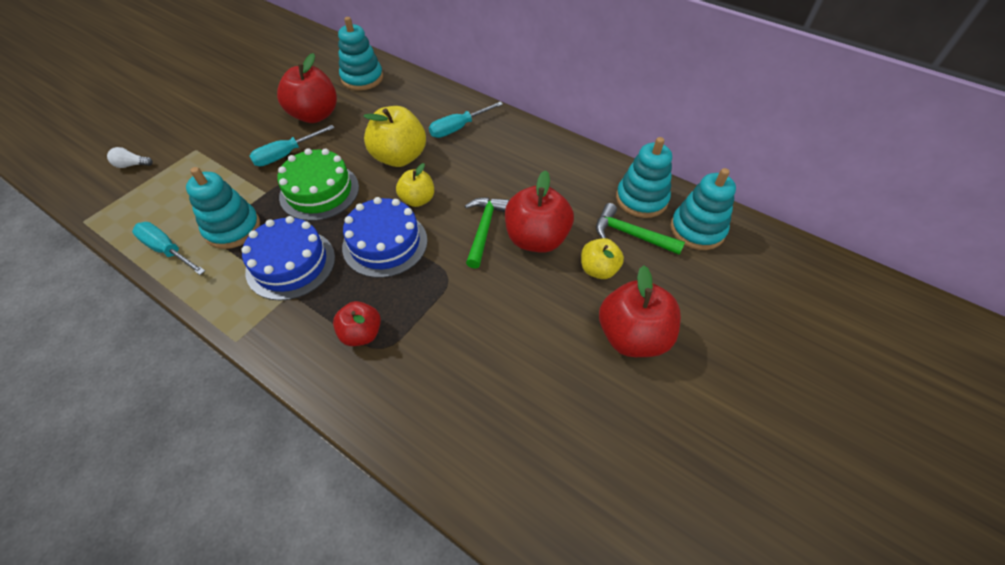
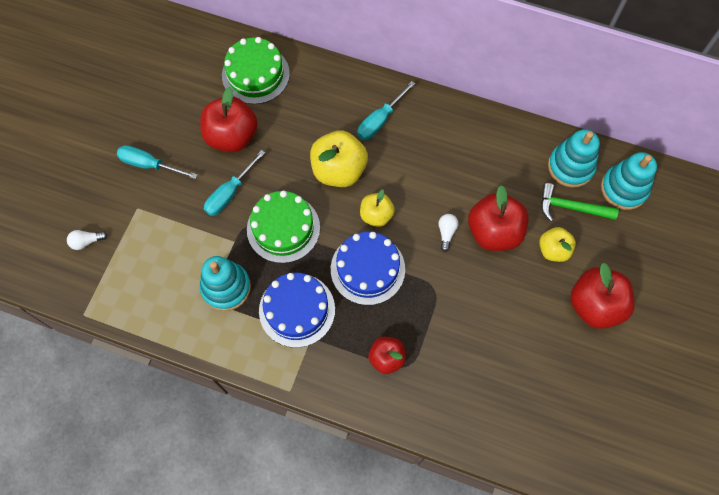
camera: 15 degrees left, 15 degrees up
(167, 250) = (181, 324): turquoise screwdriver -> turquoise screwdriver (149, 165)
(362, 78) = (255, 74): turquoise stacking toy -> green cake
(484, 229) = (446, 233): green hammer -> white light bulb

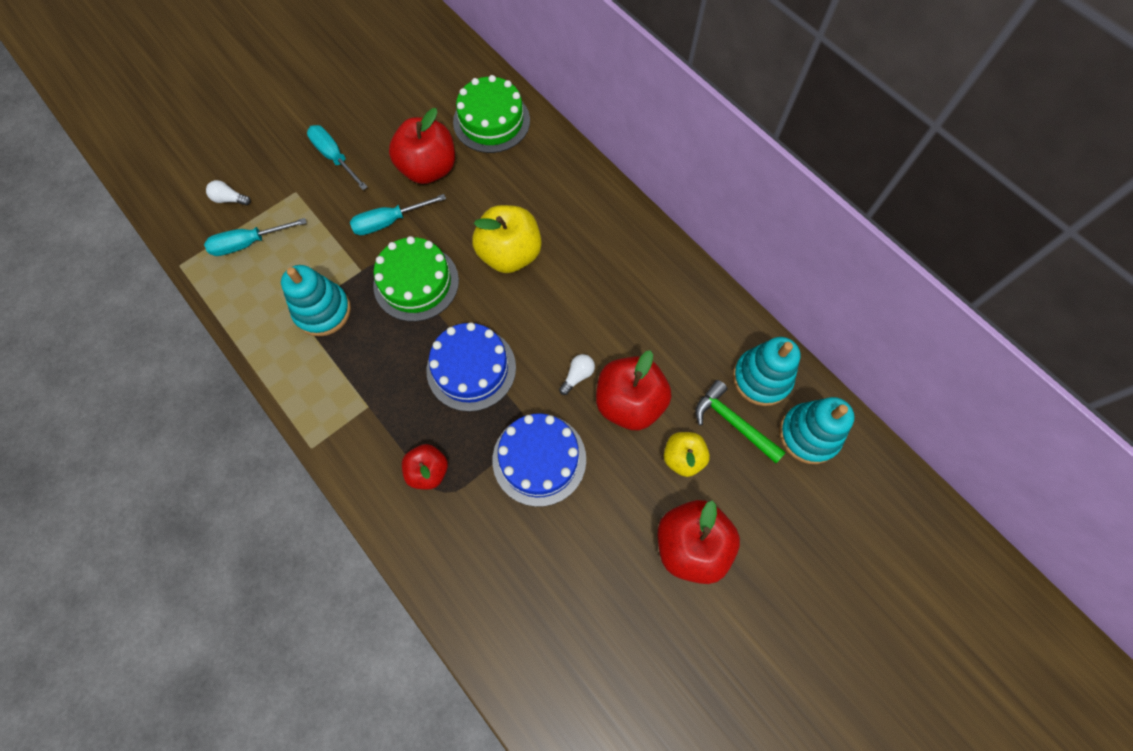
camera: 30 degrees right, 0 degrees up
(297, 310) = (374, 371): blue cake -> blue cake (539, 459)
(376, 215) = (516, 319): yellow apple -> none
(380, 120) = (585, 226): turquoise screwdriver -> turquoise screwdriver (248, 243)

